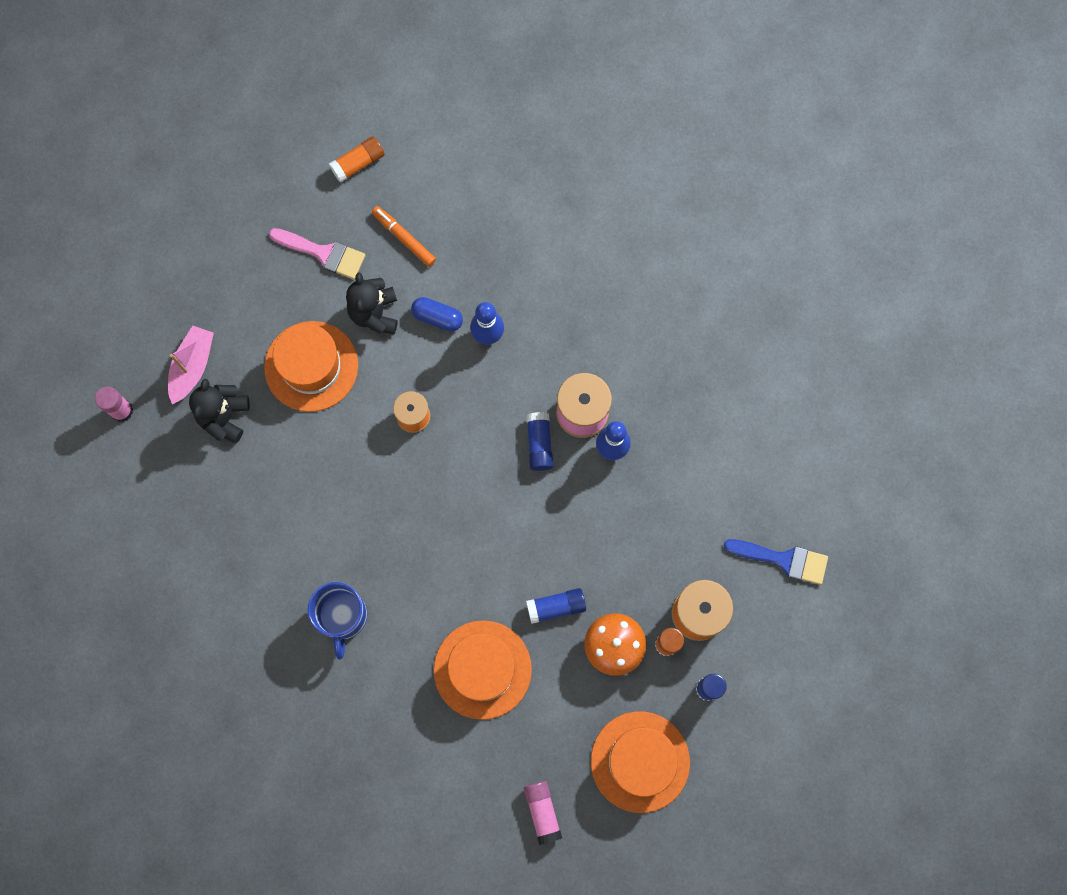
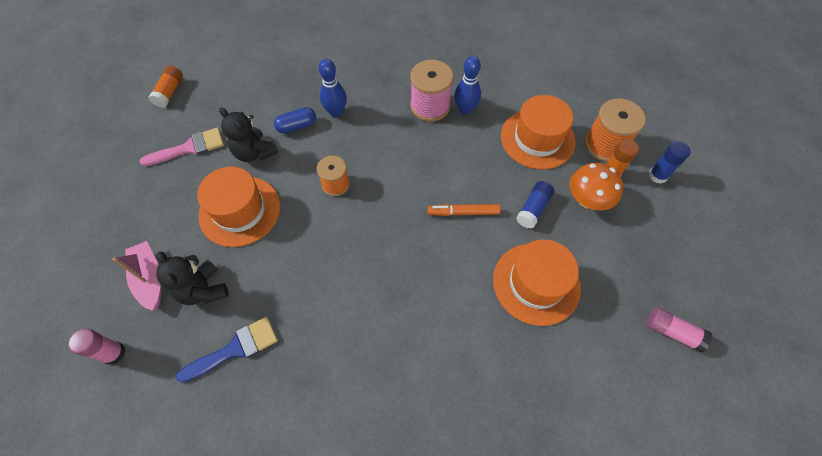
camera: 45 degrees left, 15 degrees down
(342, 617) = (414, 339): blue mug -> none
(404, 238) = (235, 105): orange marker -> orange marker (463, 212)
(539, 444) = (425, 138): blue glue stick -> none
(640, 761) = (679, 246): orange hat -> orange hat (537, 139)
(783, 560) = (608, 87): blue brush -> blue brush (235, 349)

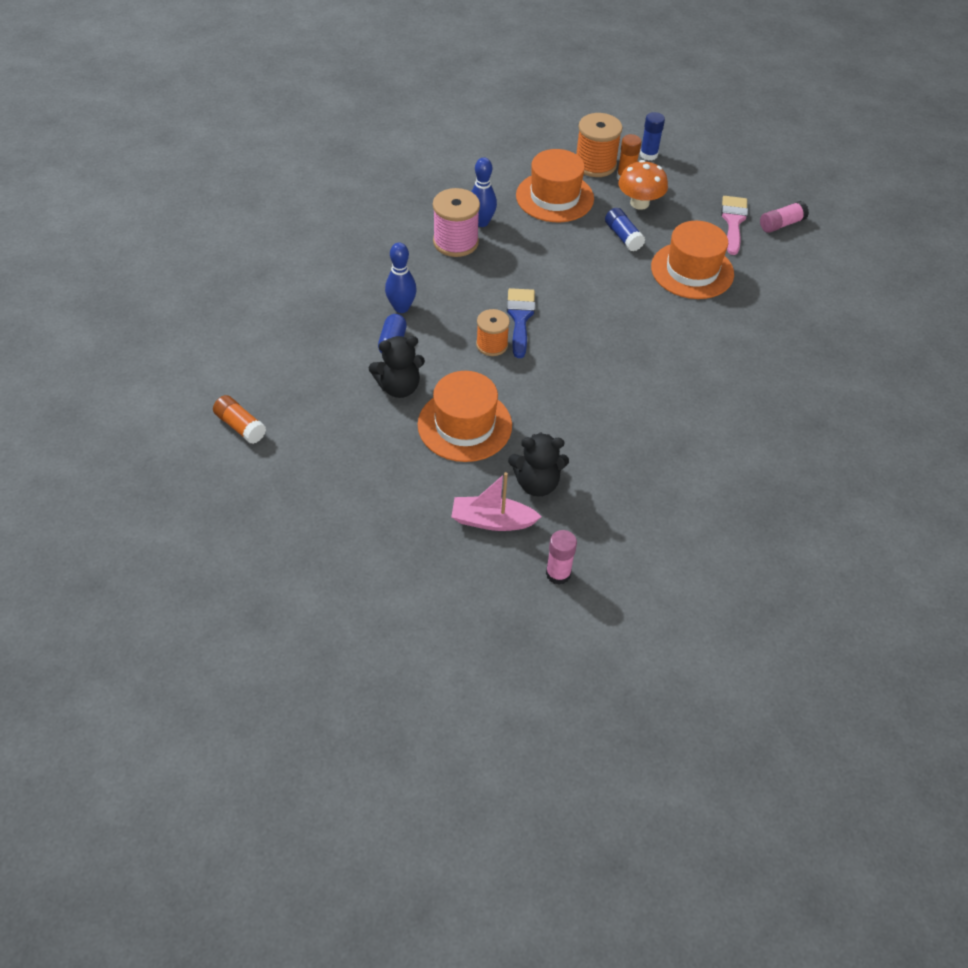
camera: 60 degrees left, 10 degrees down
(189, 148) = (344, 436): pink brush -> pink brush (733, 221)
(235, 349) = (617, 481): blue brush -> blue brush (520, 318)
(463, 212) = (593, 278): orange marker -> none

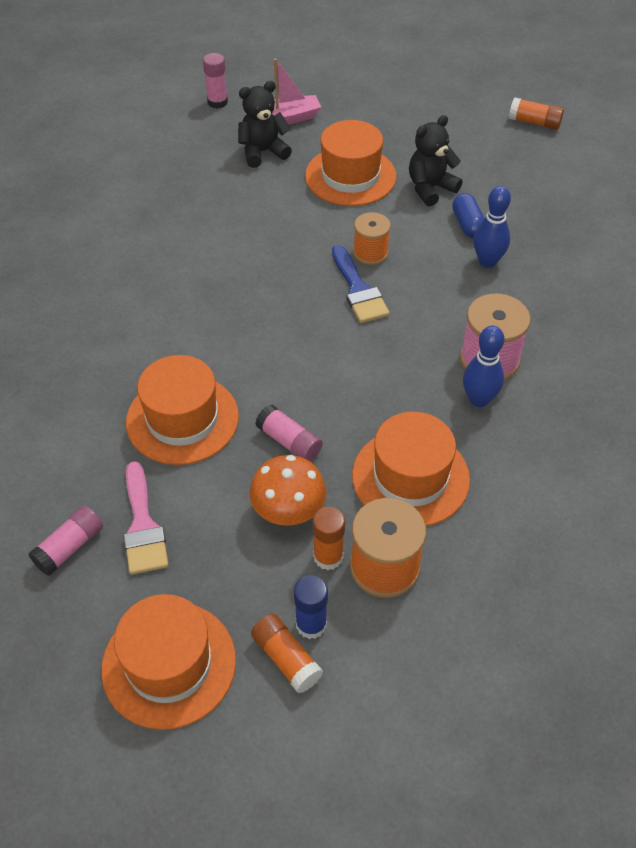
camera: 160 degrees right, 0 degrees up
(623, 237) = (289, 442): blue glue stick -> pink glue stick
(667, 147) = (286, 659): none -> orange glue stick
(732, 162) = (169, 664): none -> orange hat

